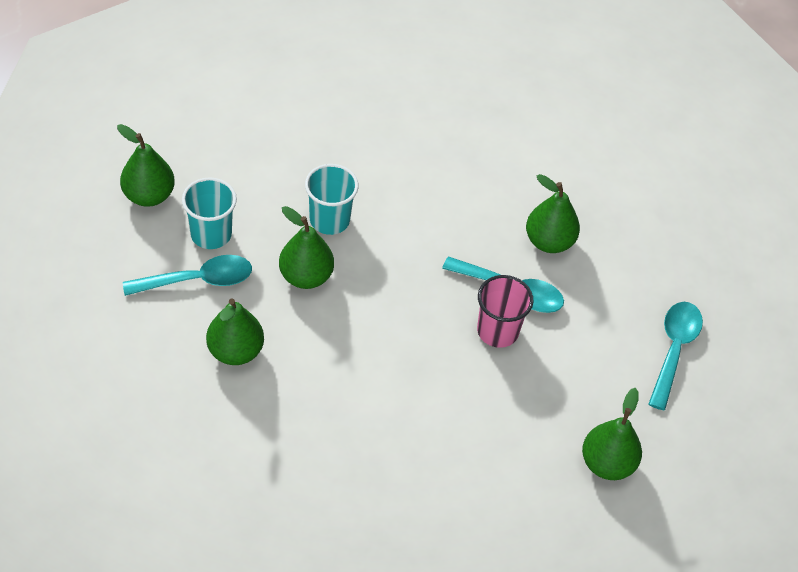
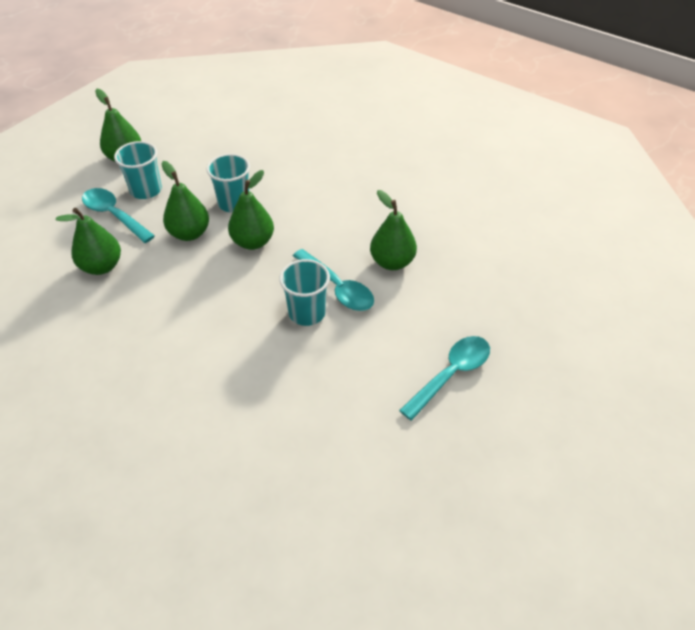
camera: 30 degrees right, 5 degrees down
(198, 280) = (114, 215): turquoise spoon -> turquoise spoon turned 150 degrees counterclockwise
(497, 331) = (307, 313): pink cup -> turquoise cup
(607, 463) = (331, 447): green pear -> green pear (253, 242)

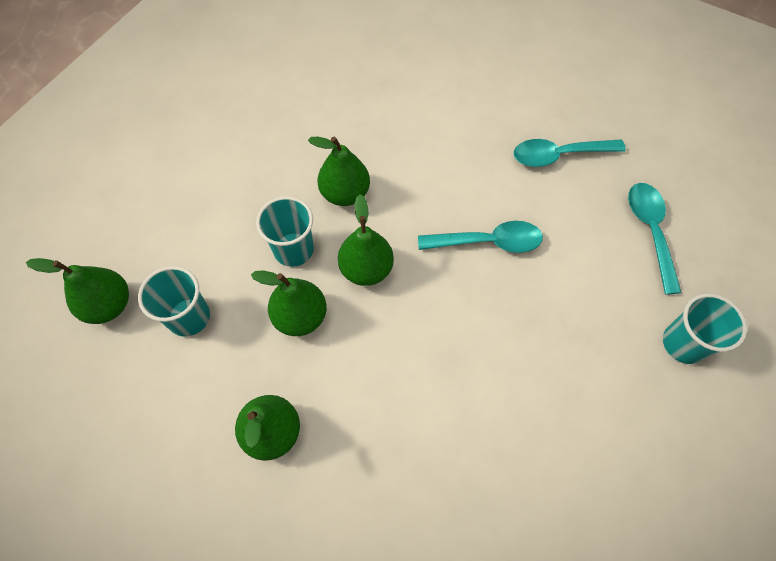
camera: 50 degrees left, 15 degrees up
(114, 215) = (199, 372): turquoise spoon -> turquoise spoon (559, 155)
(307, 313) = (499, 286): turquoise cup -> turquoise cup (683, 343)
(392, 262) = (492, 181): green pear -> green pear (345, 193)

